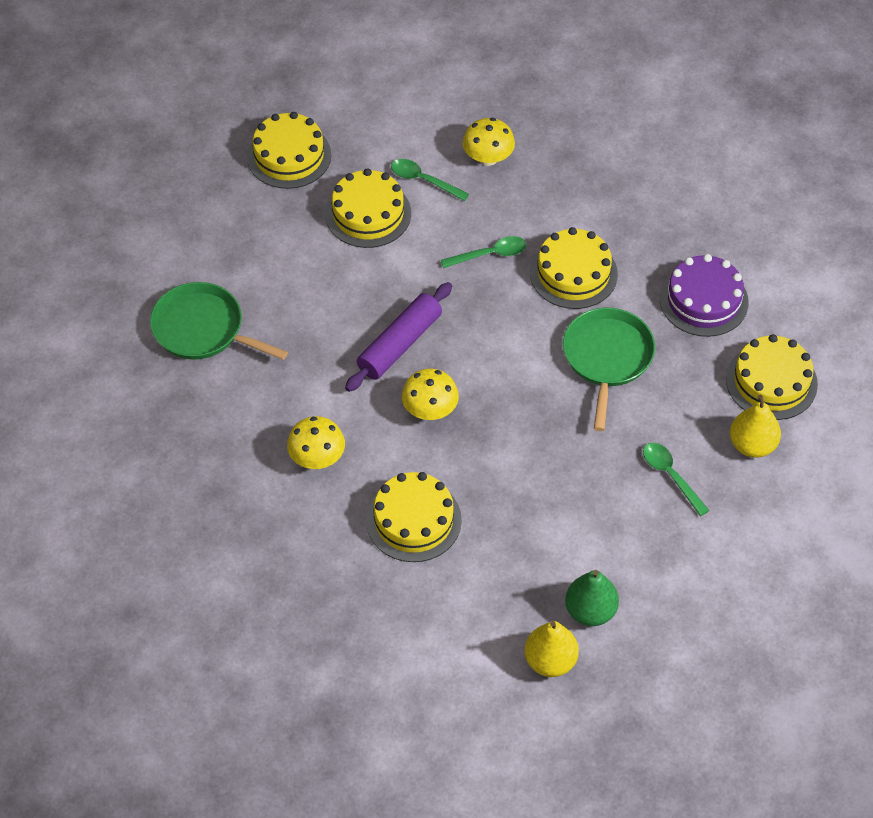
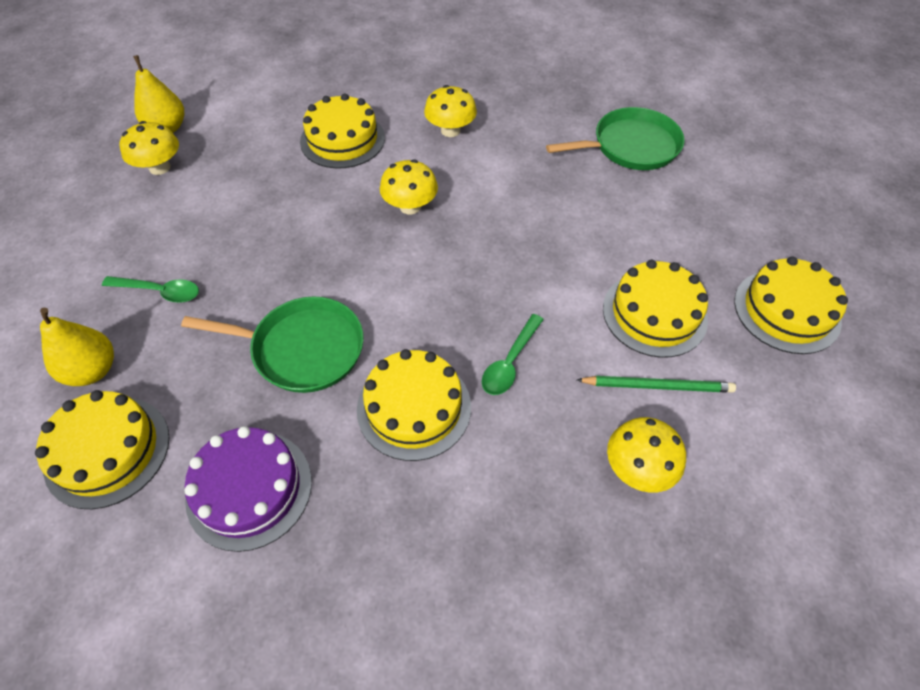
camera: 135 degrees right, 0 degrees up
(400, 344) = (488, 232): purple rolling pin -> none
(423, 180) = (657, 386): green spoon -> green pencil
(590, 611) = (159, 167): green pear -> yellow mushroom
(607, 358) = (303, 349): green pan -> green pan turned 45 degrees counterclockwise

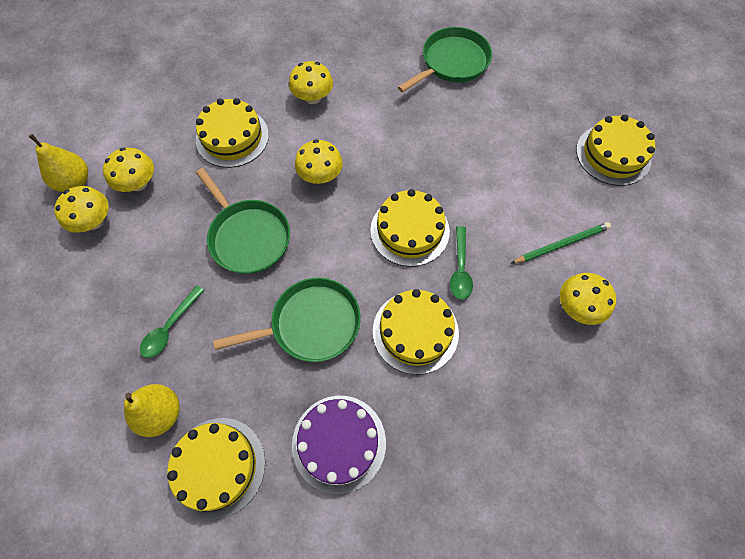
camera: 25 degrees left, 10 degrees up
(160, 291) = (170, 327): green spoon -> green spoon turned 135 degrees clockwise
(223, 149) = (138, 183): none -> yellow mushroom
(295, 237) = (248, 237): none -> green pan
(654, 314) = (534, 192): yellow cake -> yellow cake (409, 230)

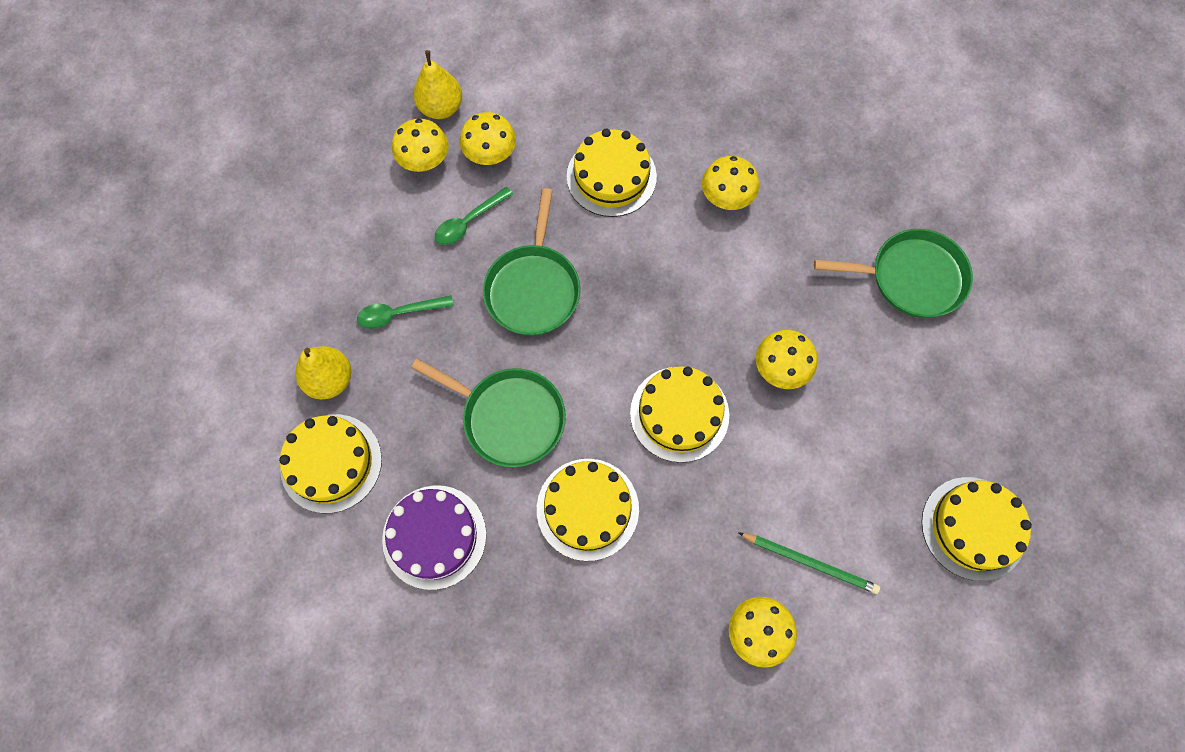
camera: 45 degrees right, 5 degrees up
(320, 175) = (653, 286): yellow mushroom -> yellow mushroom (780, 368)
(460, 269) = (686, 493): green spoon -> green spoon (469, 222)

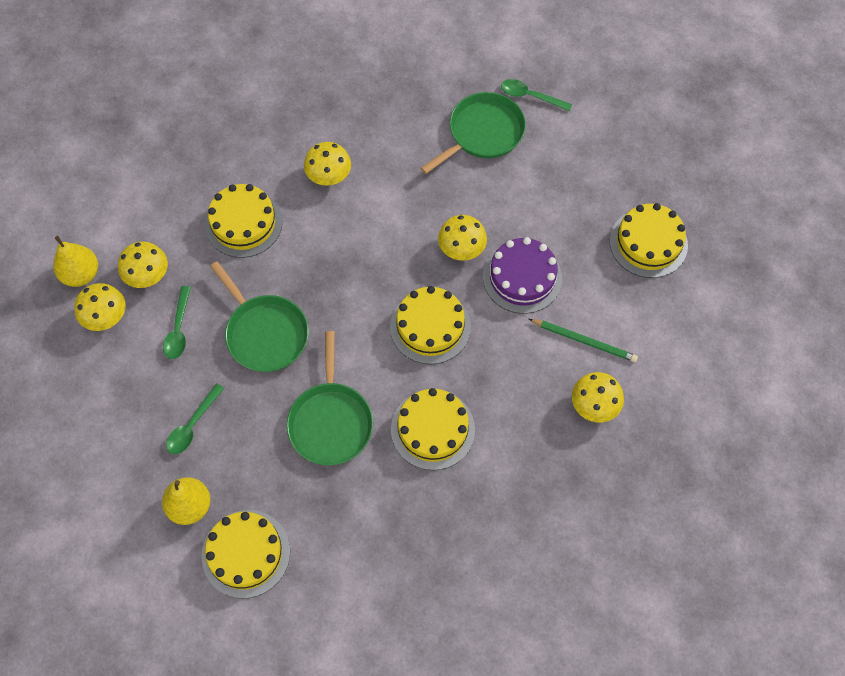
camera: 45 degrees left, 5 degrees down
(434, 536) = (358, 532): purple cake -> purple cake (522, 277)
(509, 417) = (331, 422): green pan -> green pan turned 105 degrees clockwise
(810, 563) = (584, 341): green pencil -> green pencil turned 45 degrees clockwise
(995, 281) = (530, 96): none -> green spoon

